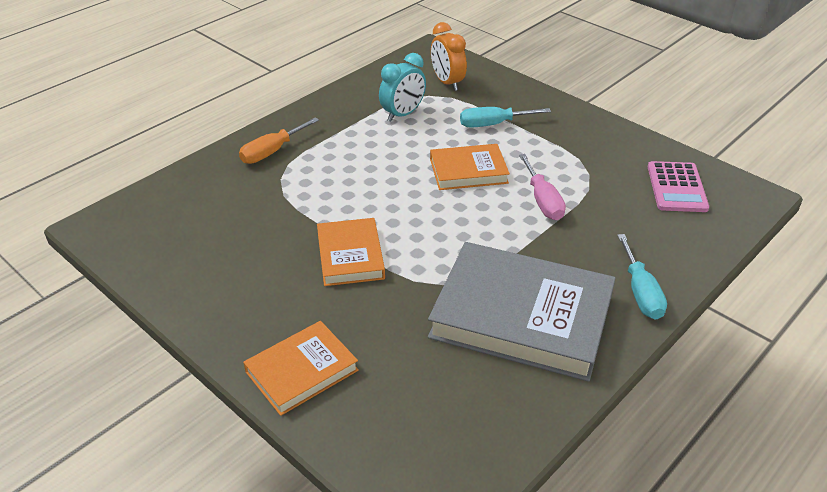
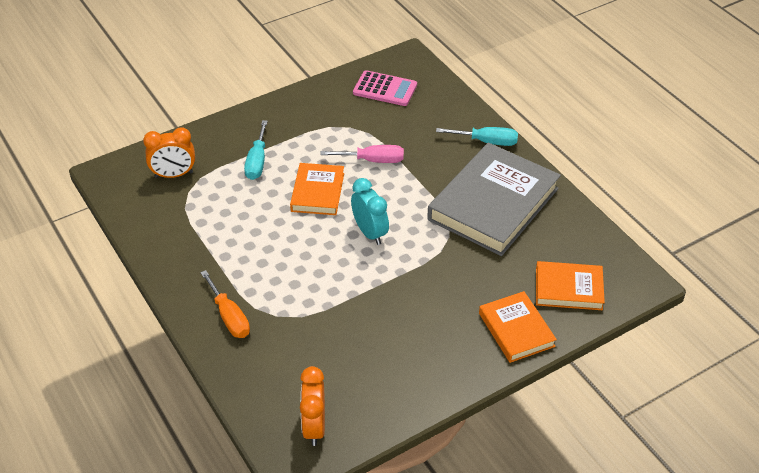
camera: 75 degrees left, 5 degrees up
(139, 230) = (314, 427): none -> orange clock
(350, 256) = (399, 284): orange book -> orange book (568, 289)
(403, 114) = (212, 215): turquoise clock -> turquoise clock (370, 233)

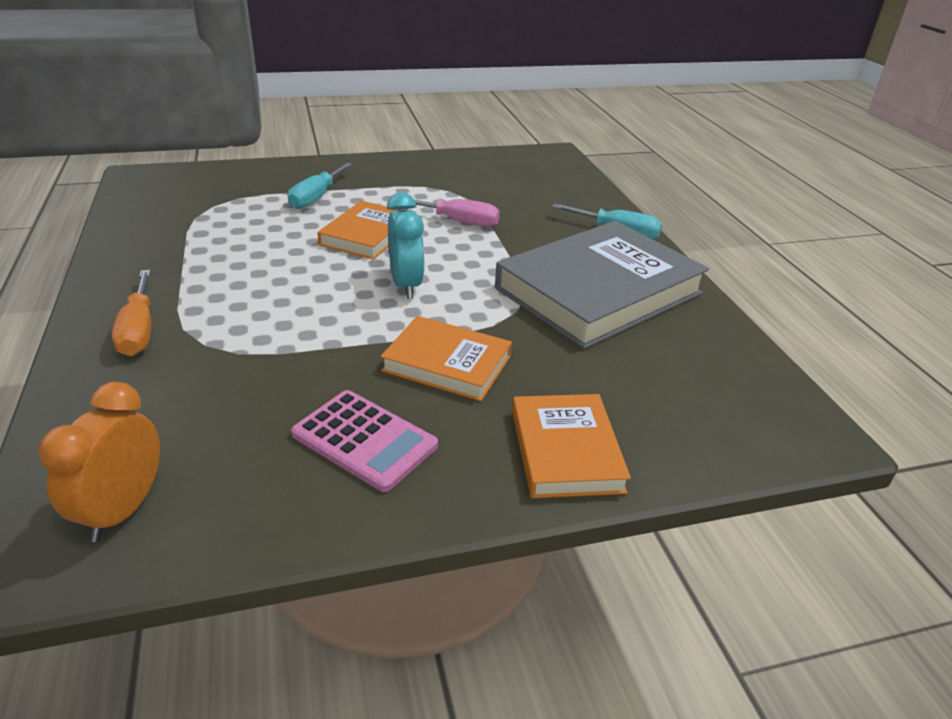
camera: 15 degrees right, 10 degrees down
(174, 175) = (211, 190): orange clock -> none
(385, 89) = (511, 170): pink calculator -> pink calculator (364, 440)
(568, 289) = (680, 414): orange book -> orange book (447, 363)

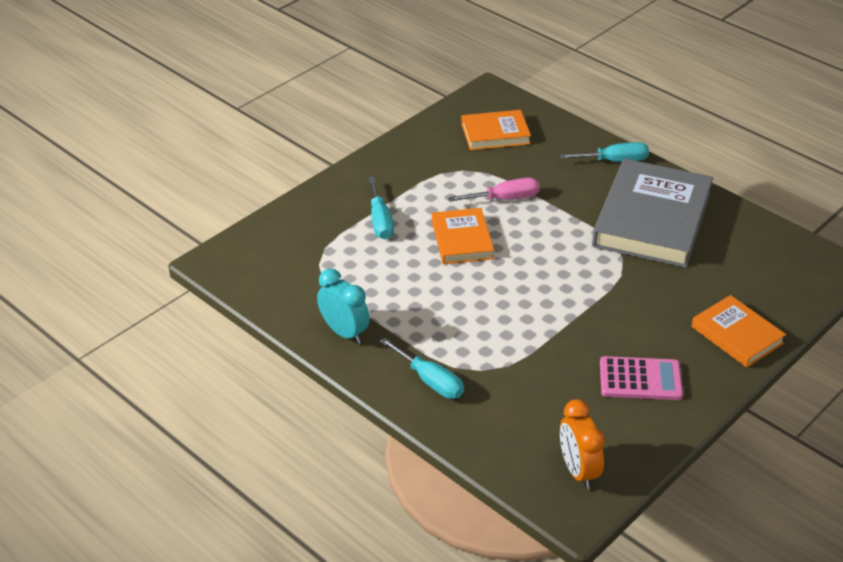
camera: 30 degrees left, 5 degrees up
(139, 330) = (430, 381): orange screwdriver -> turquoise screwdriver
(406, 285) = (538, 270): turquoise clock -> turquoise clock (344, 332)
(447, 363) = (627, 314): orange book -> orange book (495, 134)

